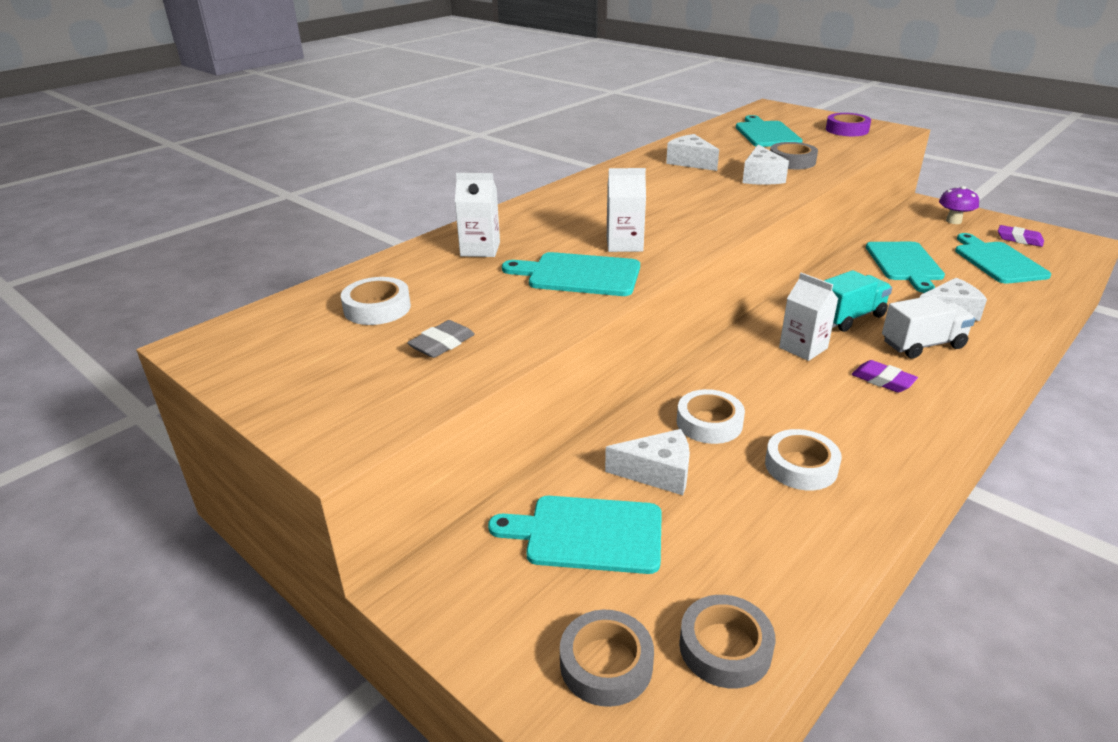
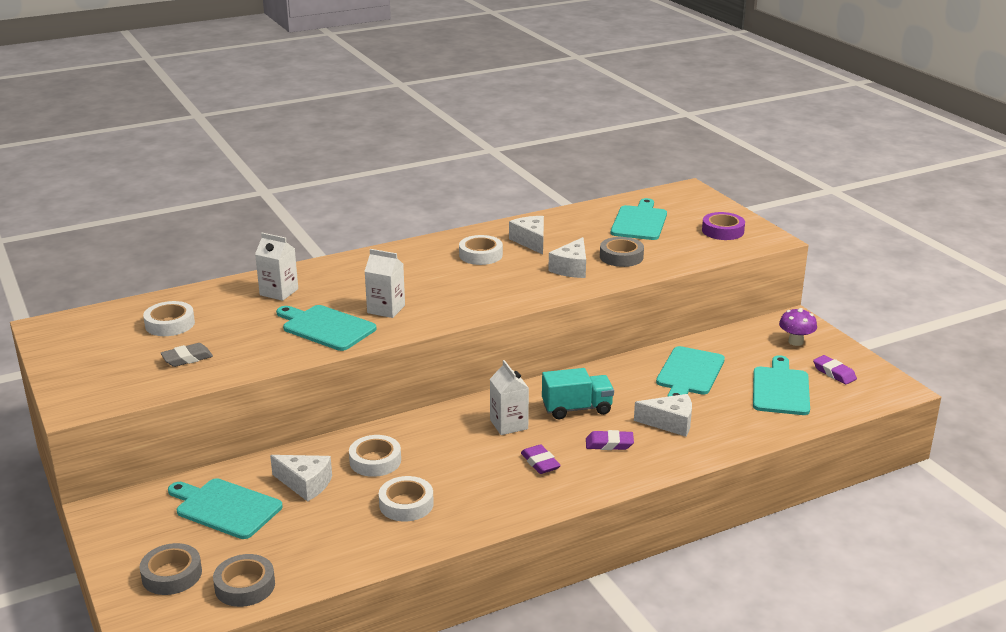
camera: 20 degrees right, 5 degrees down
(657, 180) = (480, 255): none -> white tape
(922, 345) = (609, 444): white truck -> purple eraser

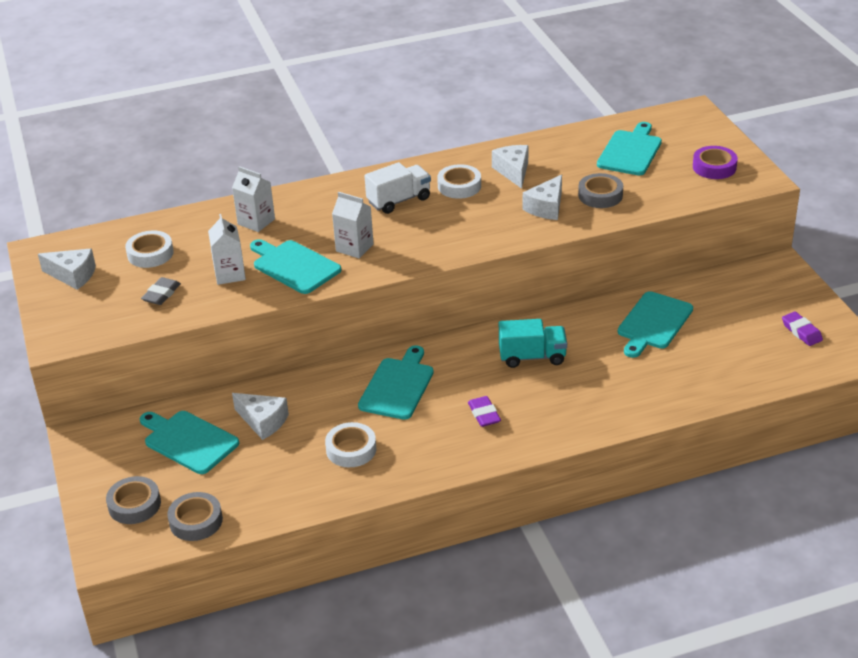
camera: 10 degrees right, 10 degrees up
(187, 358) = (161, 294): grey eraser -> grey eraser turned 45 degrees counterclockwise
(375, 461) = (330, 401): white tape -> none
(423, 269) = (399, 200): none -> white truck
(509, 424) = (463, 370): white carton -> white carton (229, 274)
(609, 444) = (554, 398): purple eraser -> none
(670, 423) = (620, 379): white cheese -> white cheese (73, 275)
(781, 389) = (741, 347): turquoise cutting board -> turquoise cutting board (398, 386)
(795, 342) = (772, 292): purple mushroom -> none

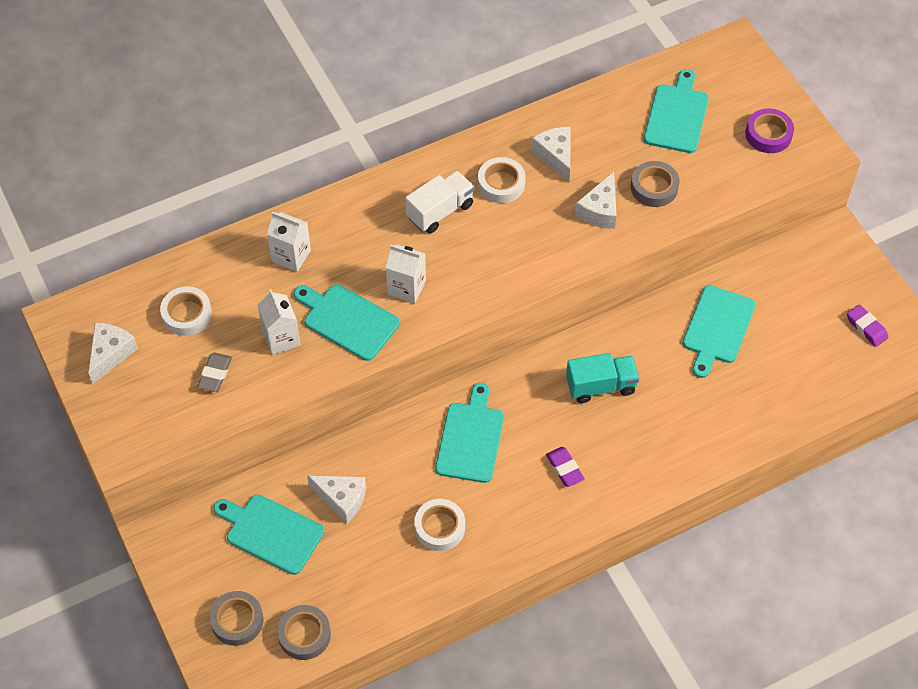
camera: 10 degrees left, 20 degrees up
(73, 275) = (110, 354): white cheese -> white cheese turned 75 degrees counterclockwise

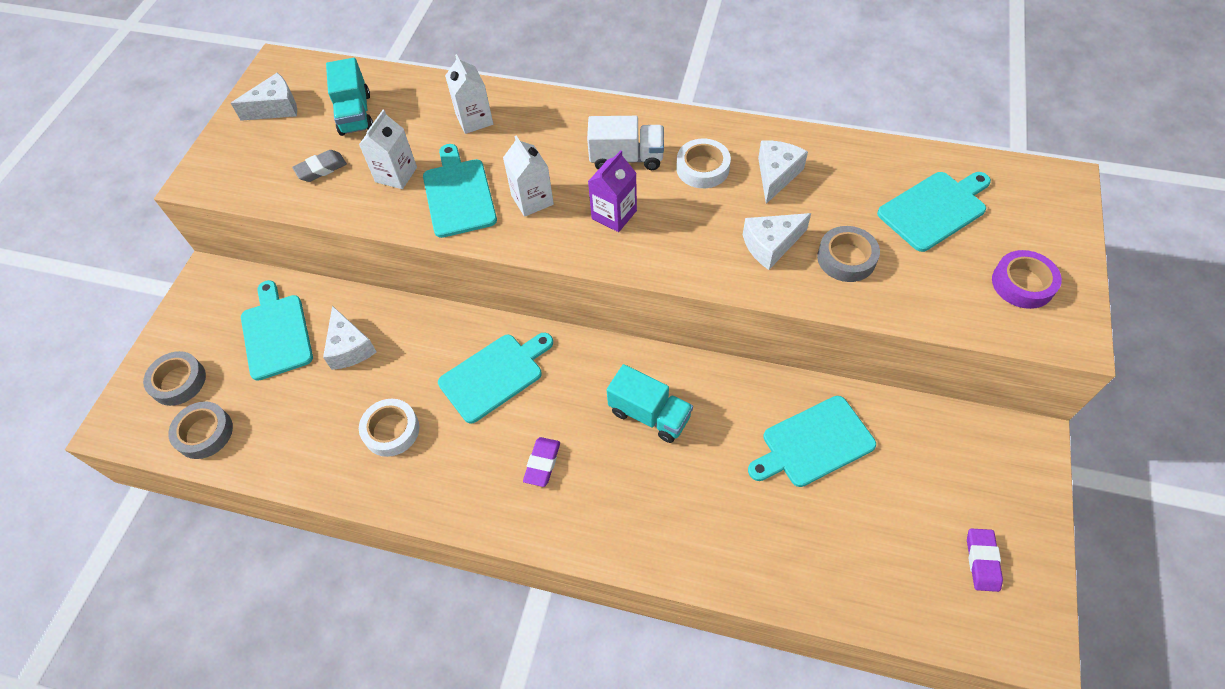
camera: 45 degrees right, 0 degrees up
(187, 314) = (355, 114): white tape -> turquoise truck
(476, 259) = (614, 215): none -> purple carton

